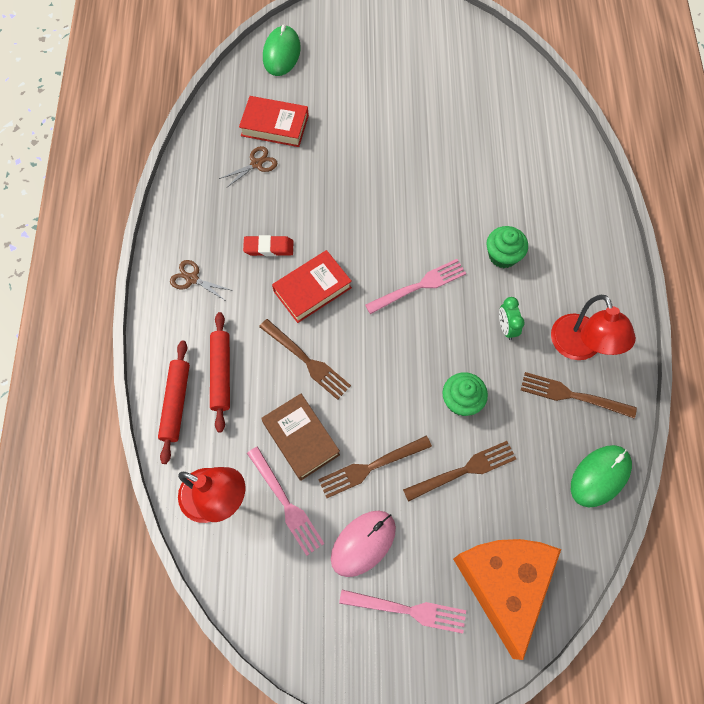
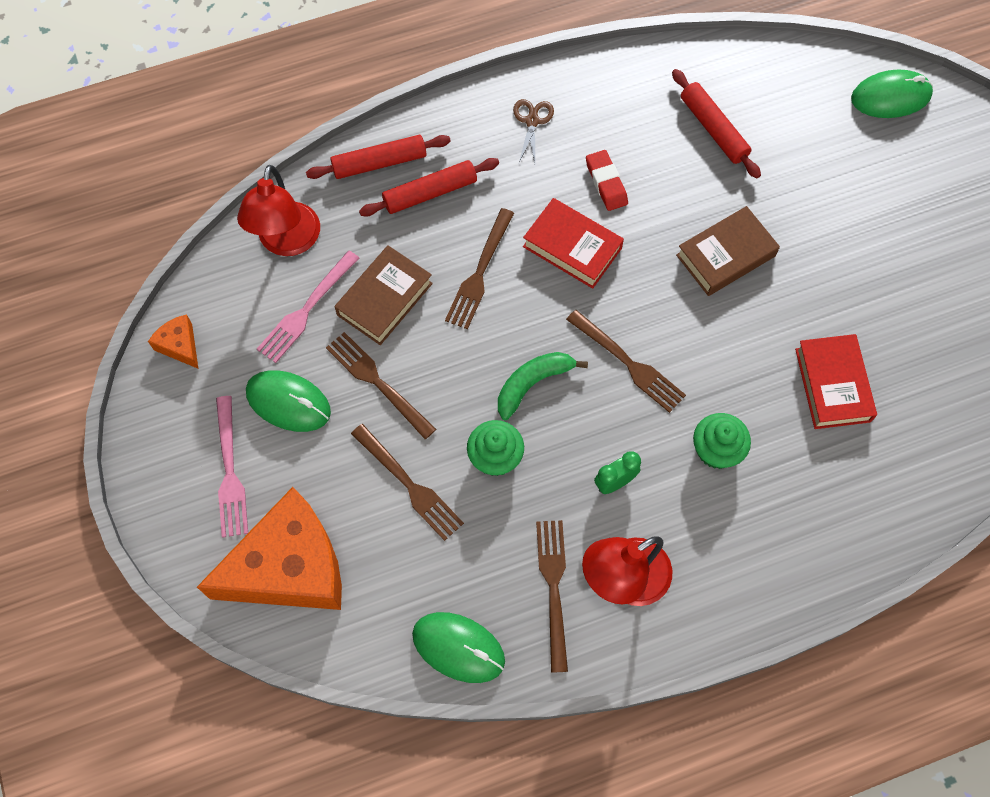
camera: 70 degrees right, 0 degrees up
(256, 164) = (713, 129): brown scissors -> red rolling pin
(275, 126) = (778, 128): red book -> red book (832, 385)
(277, 621) = (180, 345): none -> orange cheese
(360, 195) = (725, 255): none -> brown book
(363, 543) = (288, 402): pink mouse -> green mouse
(412, 355) = (532, 383): none -> green banana
(419, 286) = (629, 363): pink fork -> brown fork

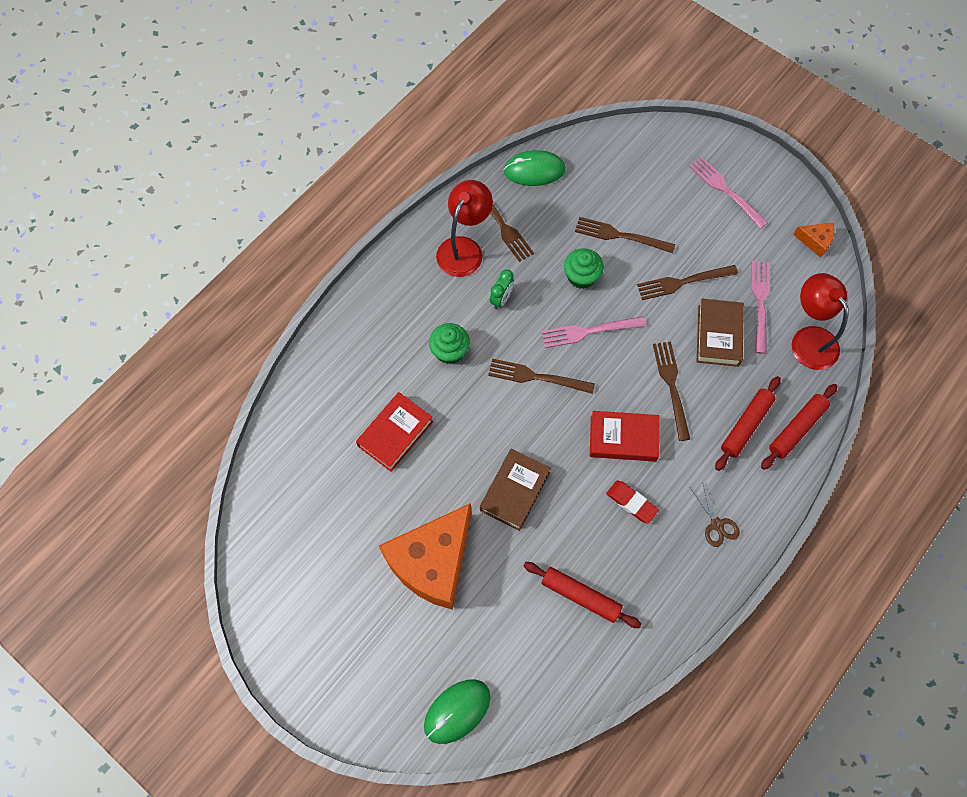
camera: 150 degrees right, 0 degrees up
(288, 402) = (725, 243): green mouse -> none
(290, 567) = (653, 162): orange cheese -> orange cheese (432, 562)
(377, 382) = (683, 282): brown fork -> brown fork turned 150 degrees clockwise
(532, 383) = (588, 332): green banana -> pink fork
(832, 385) = (395, 434): red book -> red book turned 75 degrees clockwise

